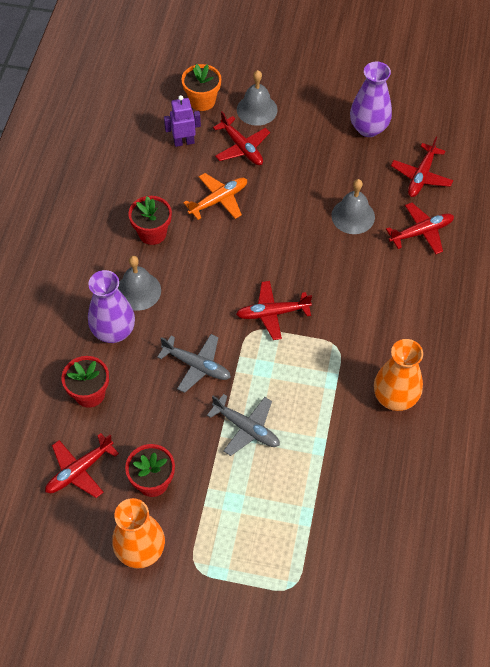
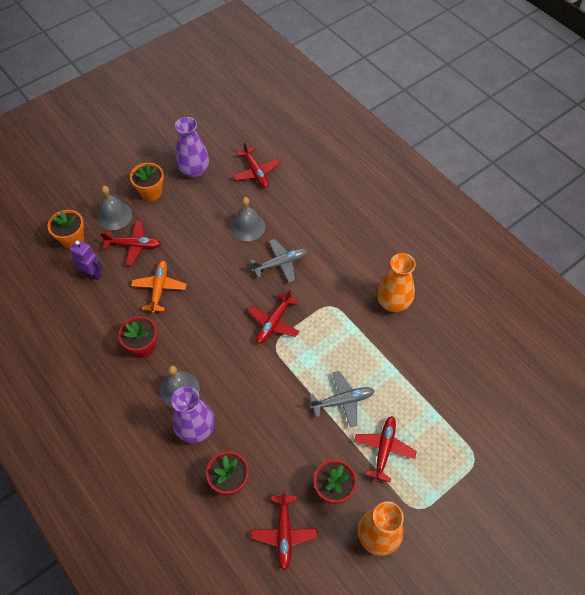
camera: 50 degrees left, 0 degrees up
(184, 142) = (92, 274): purple robot -> purple robot turned 90 degrees clockwise
(196, 365) = (270, 396): grey plane -> grey plane (280, 264)
(309, 115) = (151, 192): none -> orange flower pot
(421, 232) = (294, 202): red plane -> red plane (384, 449)

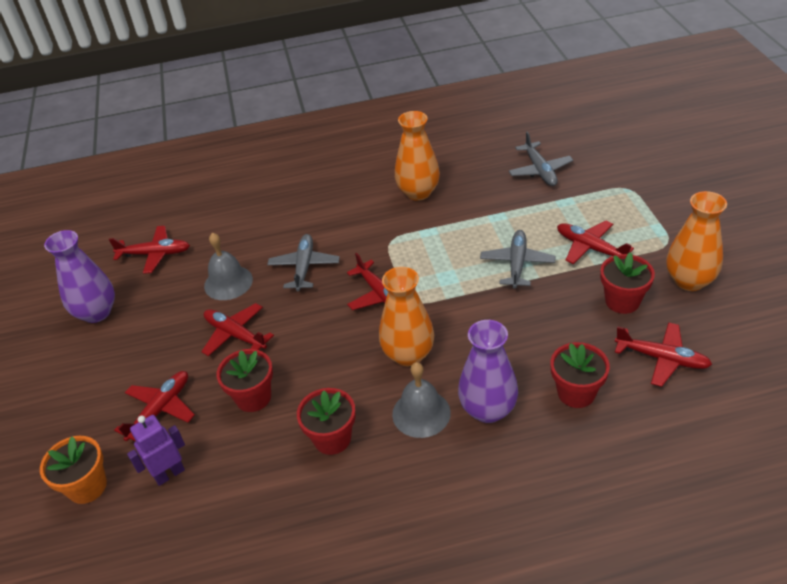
camera: 60 degrees left, 15 degrees down
(114, 215) = (90, 421): grey bell -> none
(151, 192) = (89, 368): orange flower pot -> none
(159, 289) = (253, 397): orange plane -> red flower pot
(204, 254) = (236, 335): none -> red plane
(225, 362) = (408, 354): none -> orange vase
(464, 381) = (540, 170): none -> grey plane

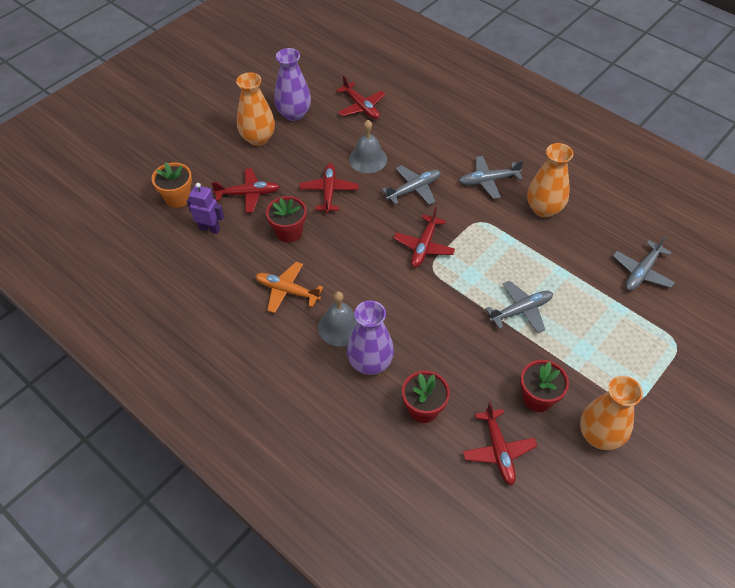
camera: 50 degrees right, 10 degrees up
(332, 438) = (287, 291): red flower pot -> orange plane
(350, 211) = (488, 181): none -> grey plane
(408, 354) = (383, 292): orange vase -> orange vase (258, 138)
(590, 248) = (579, 350): red plane -> none

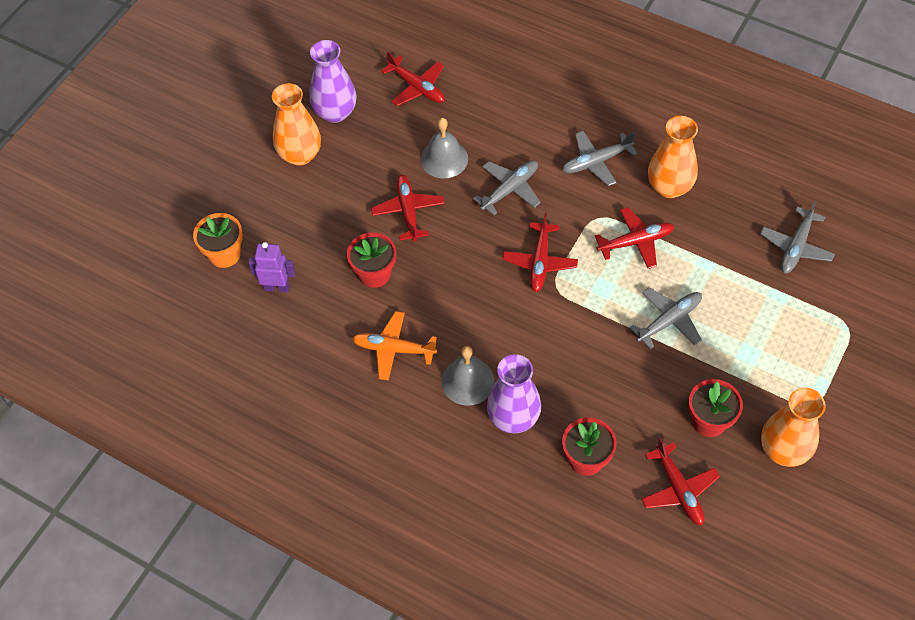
camera: 10 degrees left, 5 degrees up
(248, 194) = (310, 233): red plane -> red plane (635, 242)

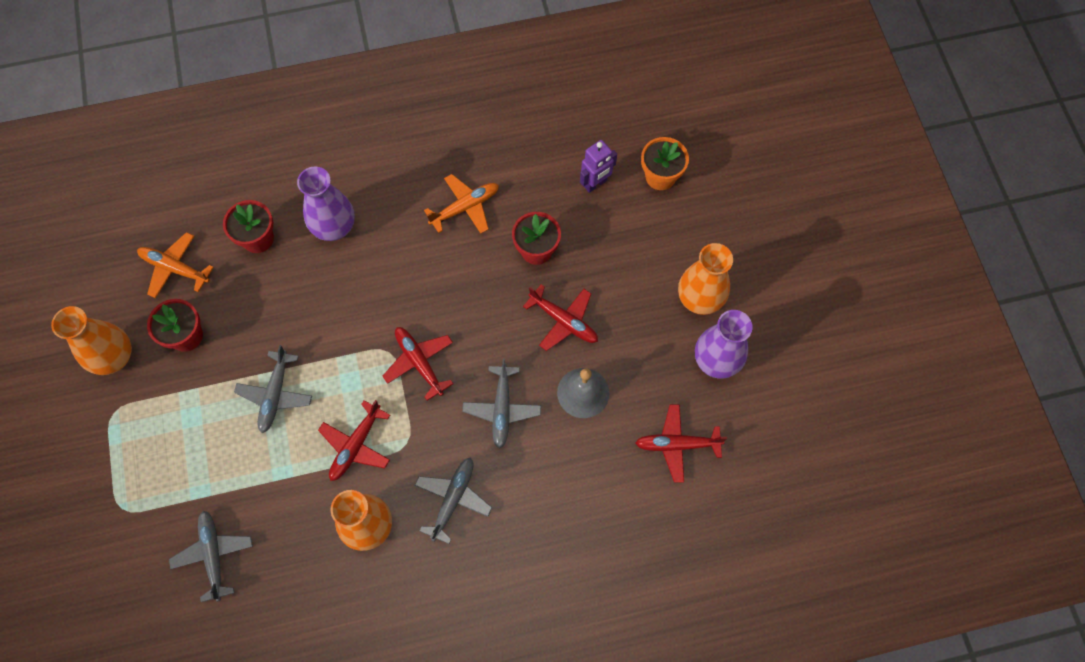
camera: 135 degrees right, 10 degrees up
(467, 381) = (390, 227): grey bell -> none
(678, 489) = (175, 268): red plane -> orange plane

